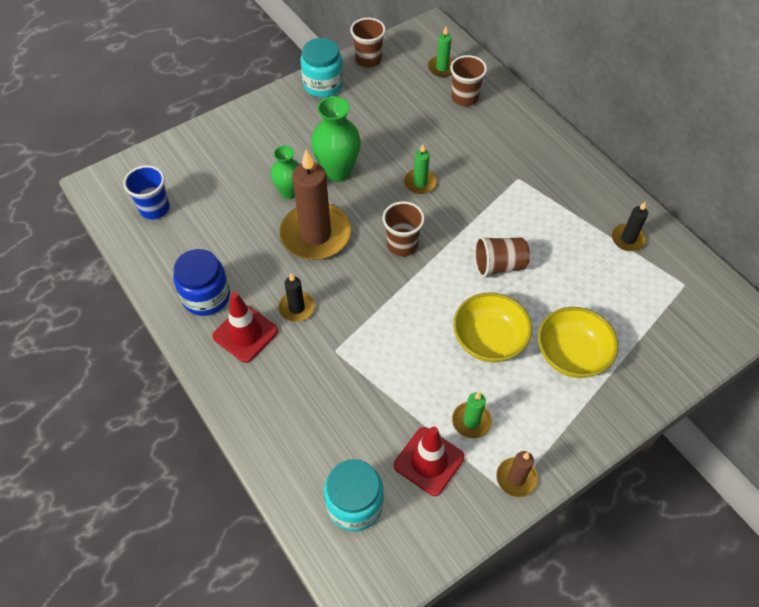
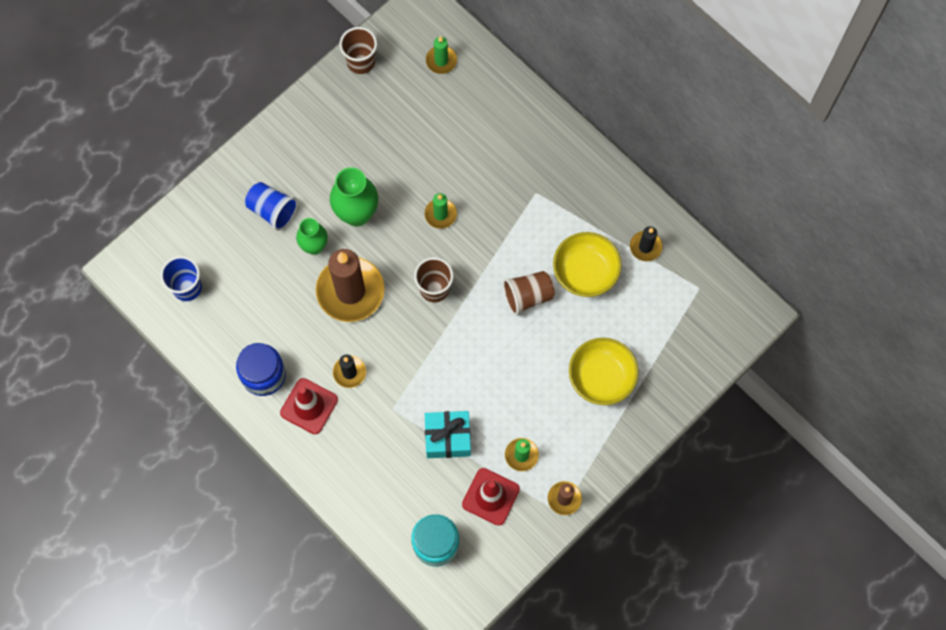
camera: 10 degrees left, 15 degrees up
(257, 158) = (272, 210): none -> blue cup
(323, 85) = (319, 104): turquoise jar -> none
(390, 389) = (448, 438): none -> turquoise gift
(464, 98) = (470, 98): brown cup -> none
(489, 340) = (527, 375): yellow bowl -> yellow bowl (585, 272)

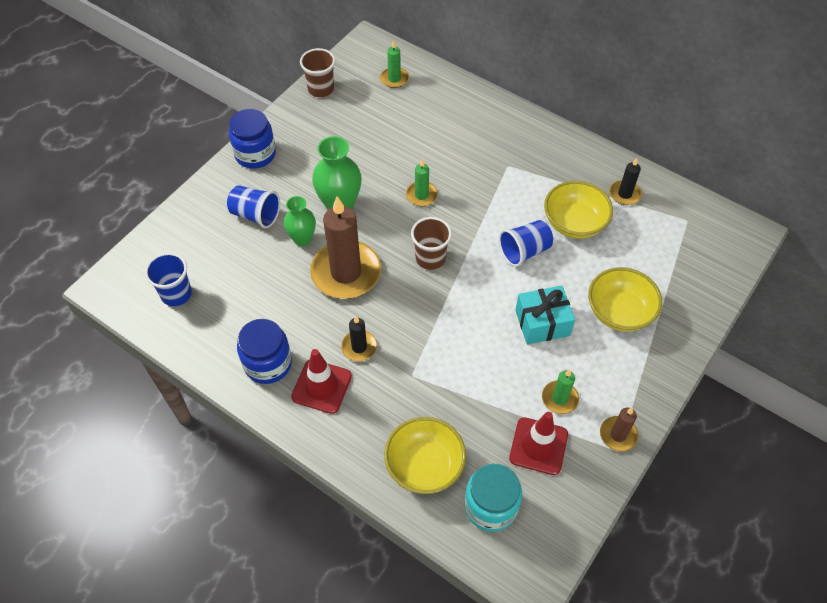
camera: 10 degrees left, 15 degrees down
(281, 136) = (255, 154): none -> blue jar
(387, 497) = (424, 465): none -> yellow bowl
(448, 438) = (477, 394): turquoise gift -> turquoise gift (542, 323)
(527, 296) = (524, 251): brown cup -> blue cup

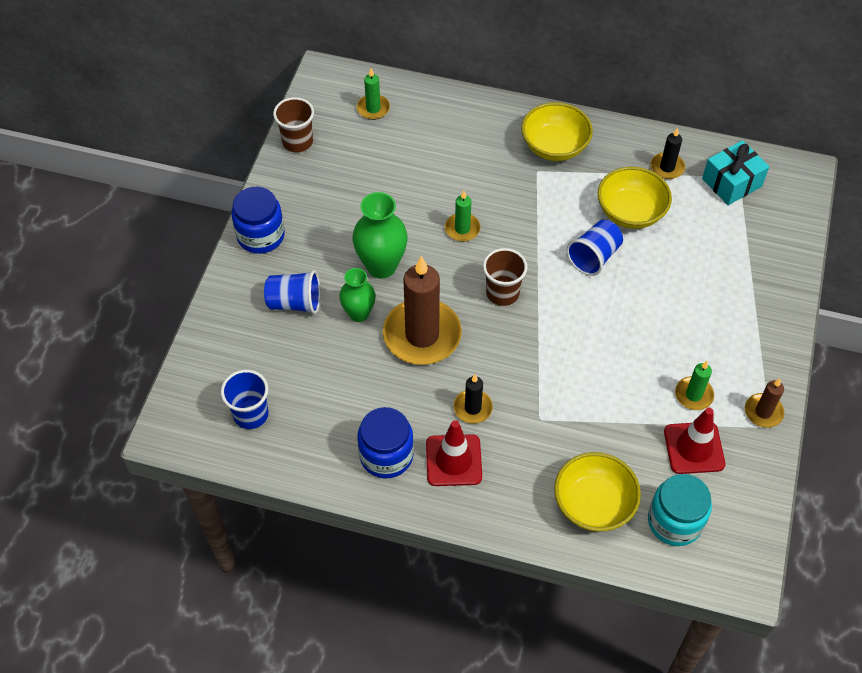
camera: 20 degrees left, 0 degrees up
(542, 323) = (644, 325): turquoise gift -> turquoise gift (731, 182)
(619, 312) = (713, 290): yellow bowl -> yellow bowl (554, 146)

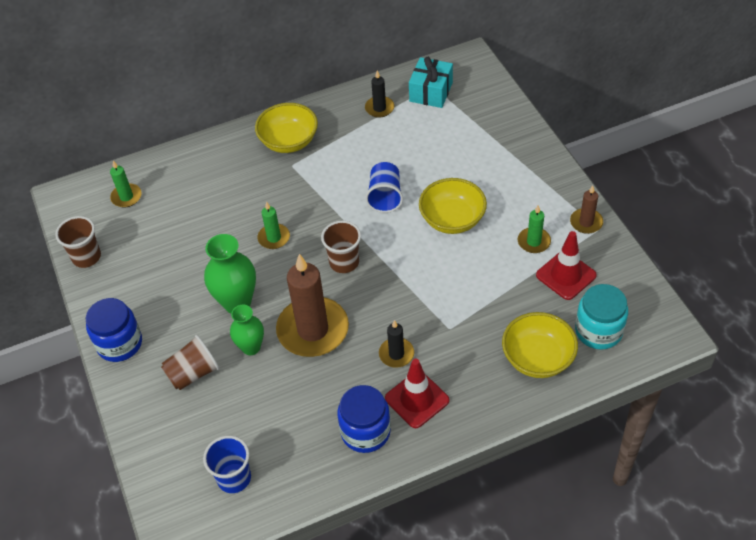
camera: 35 degrees left, 5 degrees down
(295, 302) = (193, 373): blue cup -> brown cup
(630, 212) = (382, 152): yellow bowl -> yellow bowl (452, 219)

